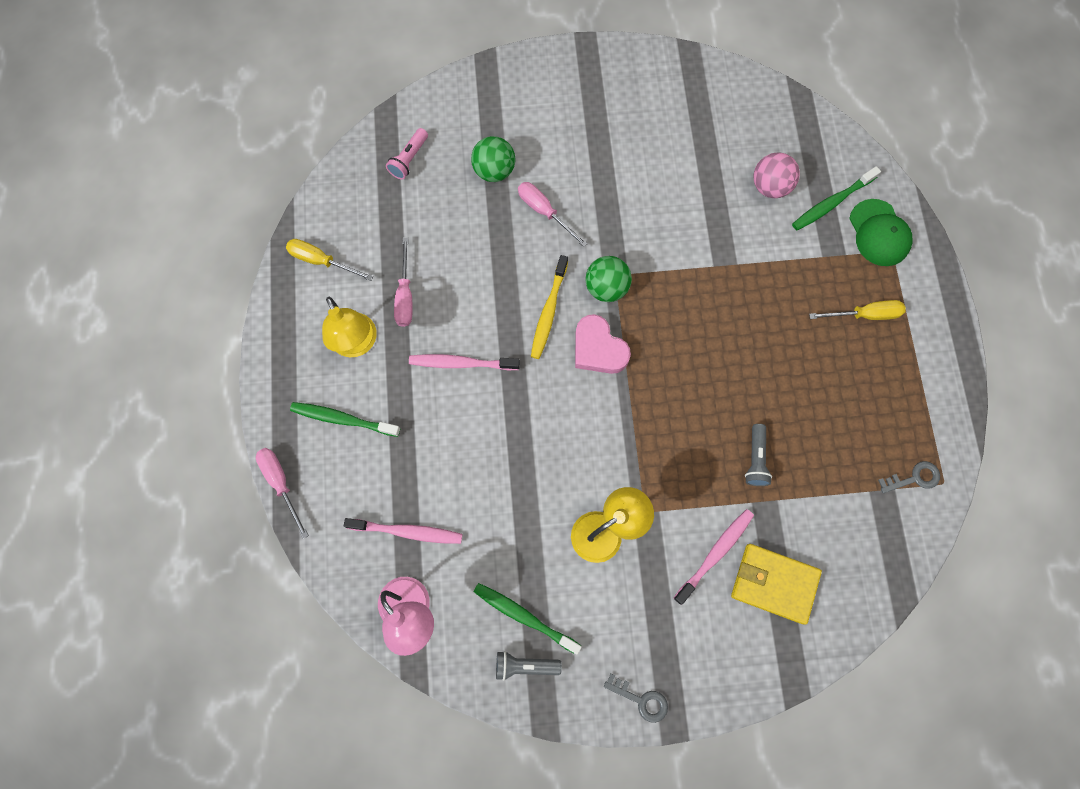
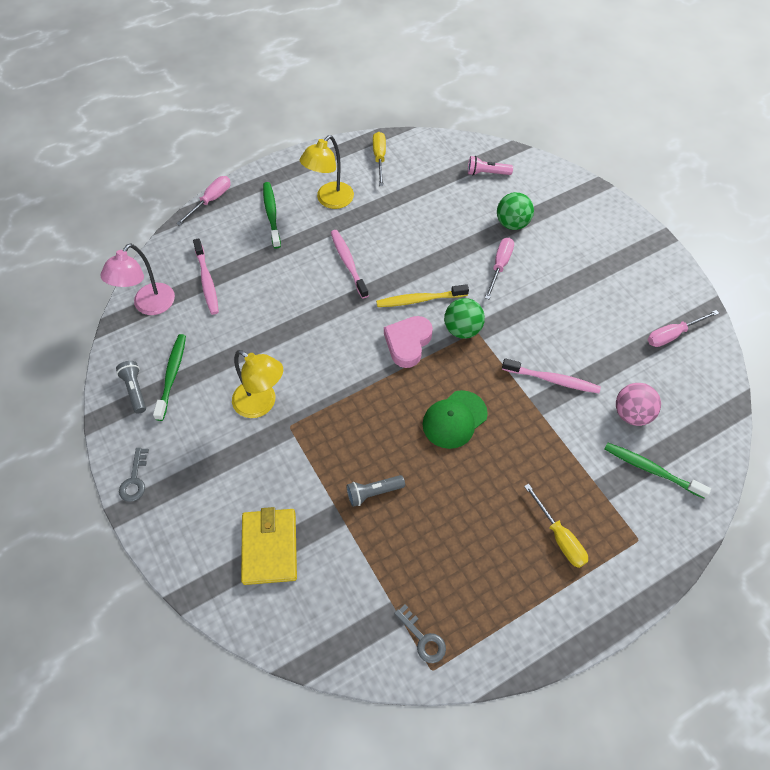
camera: 65 degrees right, 15 degrees down
(405, 295) = (381, 211): pink screwdriver -> pink screwdriver (672, 335)
(715, 554) = (276, 491): pink toothbrush -> pink toothbrush (552, 380)
(879, 233) = (649, 521): green cap -> green cap (454, 419)

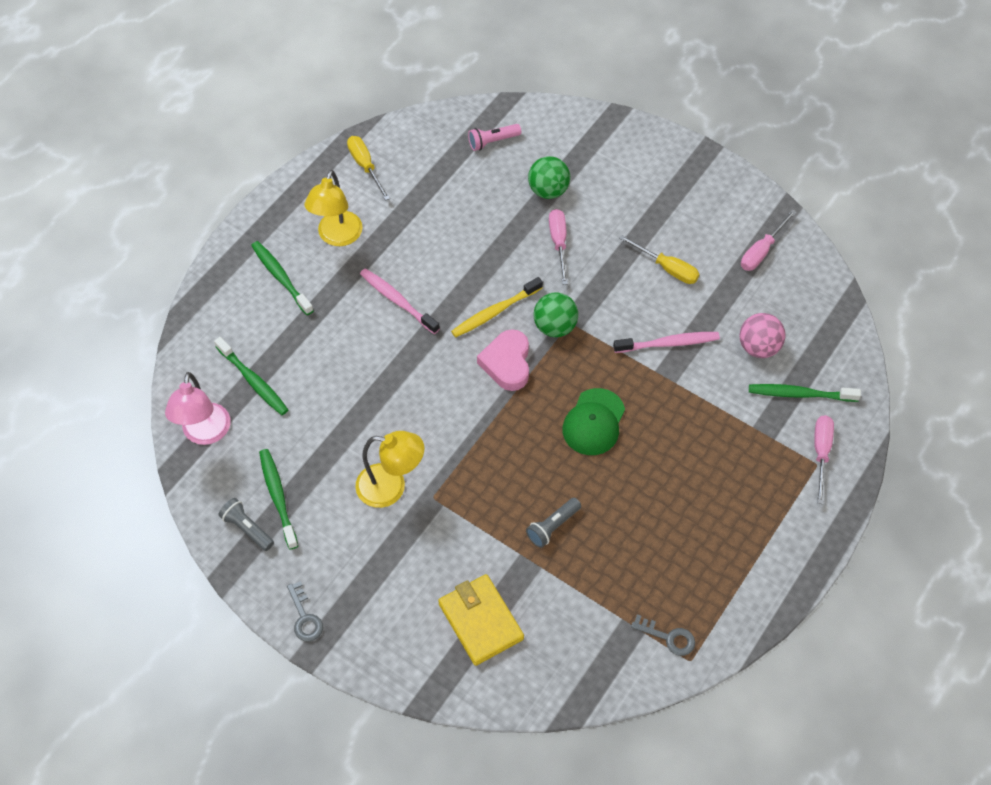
camera: 25 degrees left, 0 degrees up
(207, 281) = (253, 381): pink toothbrush -> green toothbrush
(211, 200) = (201, 287): pink screwdriver -> pink screwdriver (821, 453)
(559, 537) = (746, 493): yellow screwdriver -> yellow screwdriver (667, 268)

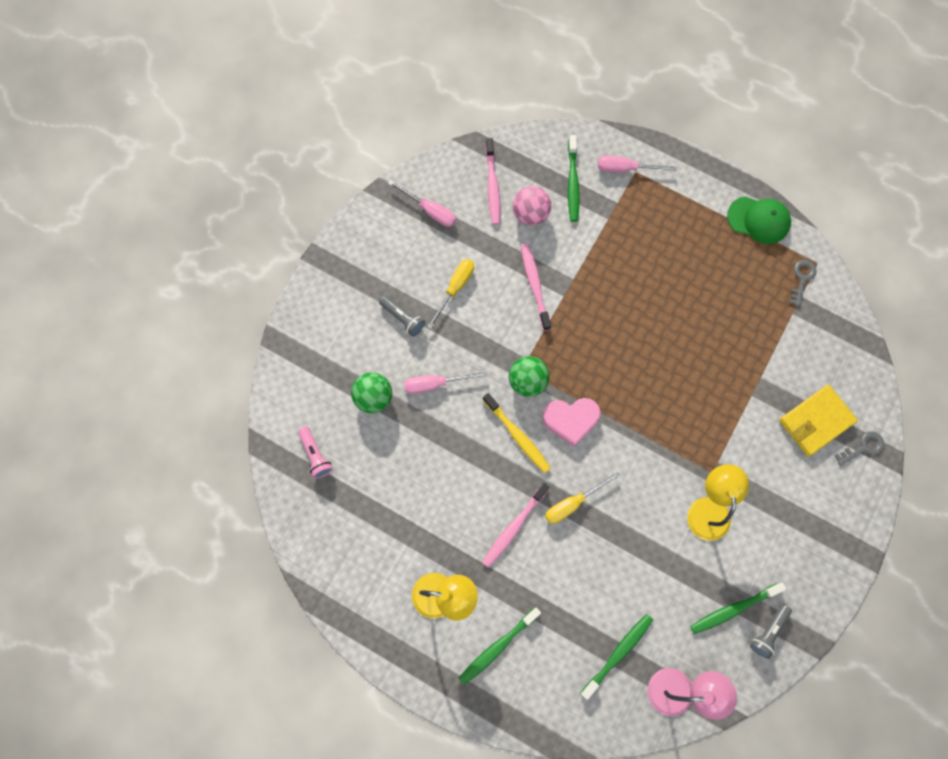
camera: 95 degrees left, 15 degrees up
(305, 617) = (840, 566): grey key -> grey key (863, 447)
(365, 166) = (353, 580): yellow screwdriver -> yellow screwdriver (573, 503)
(552, 526) = (723, 371): grey flashlight -> grey flashlight (403, 318)
(594, 422) = (621, 343): green cap -> green cap (759, 220)
(794, 312) = (492, 186): none -> pink toothbrush

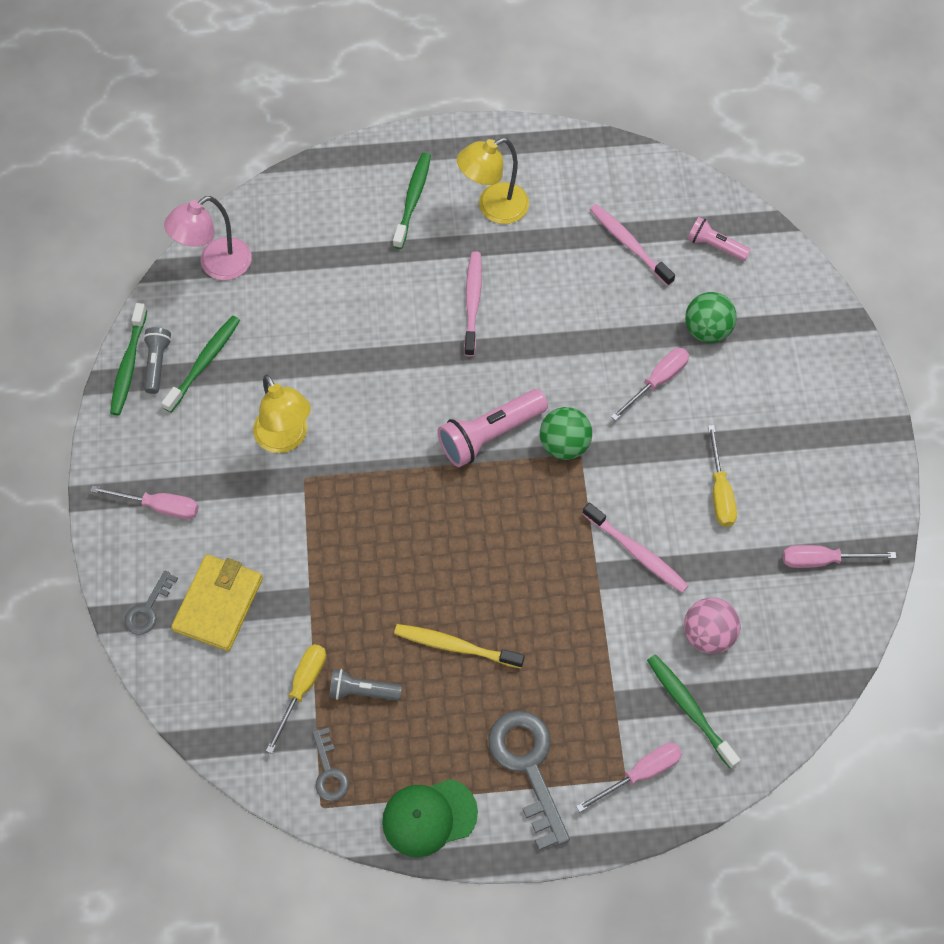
camera: 145 degrees right, 10 degrees down
(403, 318) = (746, 424): grey flashlight -> grey flashlight (362, 691)
(492, 186) = (779, 639): pink toothbrush -> pink toothbrush (629, 244)
(517, 435) = (533, 385): yellow toothbrush -> yellow toothbrush (455, 646)
(571, 420) = (489, 435): pink heart -> pink flashlight
(573, 503) = (430, 358): yellow screwdriver -> yellow screwdriver (302, 688)
(618, 654) = (295, 259): green toothbrush -> green toothbrush (129, 365)
(685, 211) = (528, 766): none -> grey key
(821, 515) = (159, 506): none -> pink screwdriver

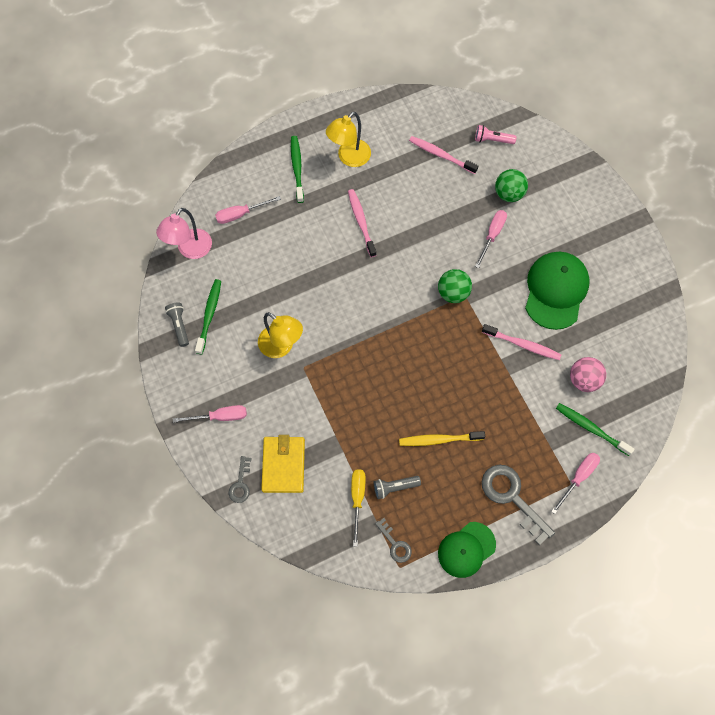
camera: 20 degrees left, 5 degrees up
(129, 365) = (161, 332): green toothbrush -> none
(489, 435) = (406, 302): pink flashlight -> none
(719, 491) = (555, 291): yellow screwdriver -> green cap
(822, 560) = (631, 312): pink screwdriver -> pink screwdriver (240, 214)

